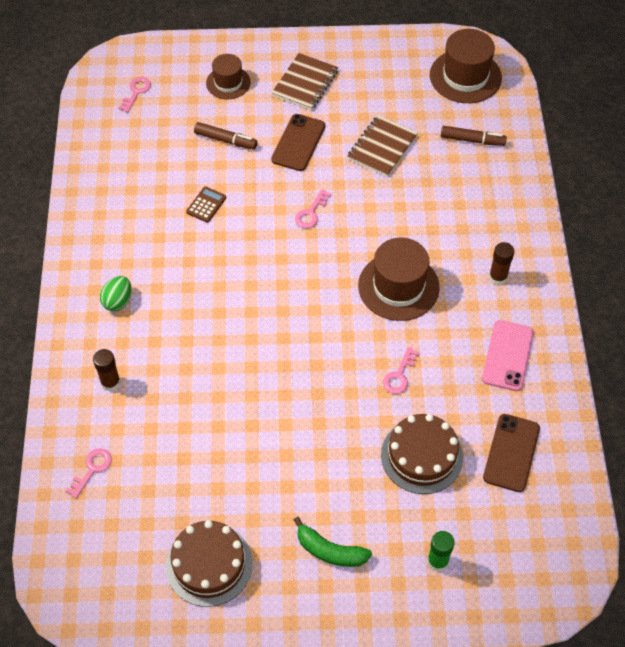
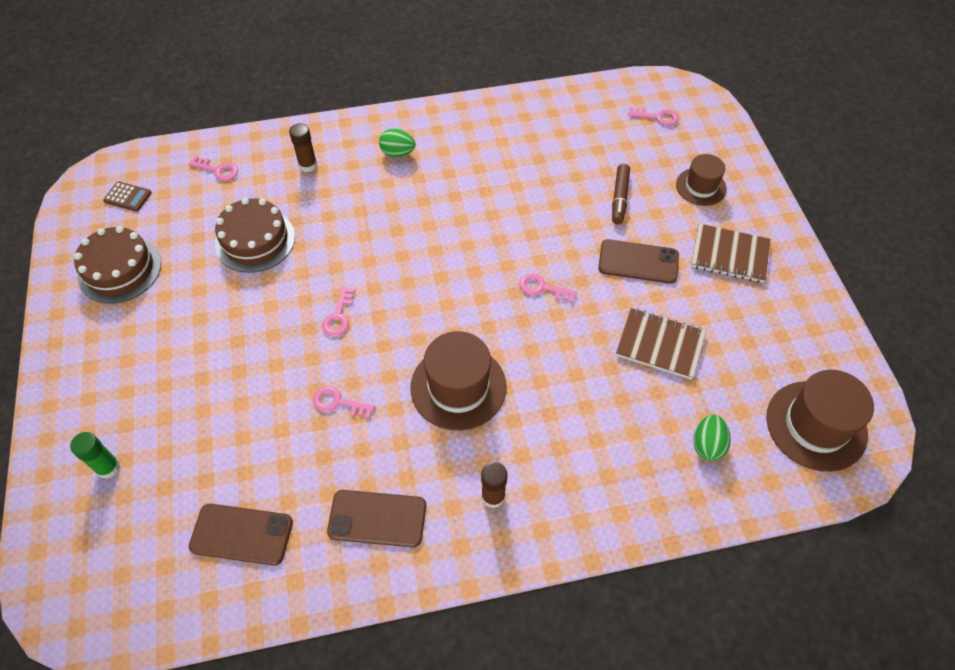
camera: 80 degrees right, 0 degrees up
(206, 205) = (528, 197): brown calculator -> brown calculator (128, 197)
(309, 368) = (338, 316): none -> pink key
(330, 551) = (127, 365): green banana -> none
(422, 456) = (236, 437): brown cake -> brown cake (255, 240)
(472, 140) = (707, 445): brown marker -> green egg
(507, 356) = (377, 518): pink phone -> brown phone

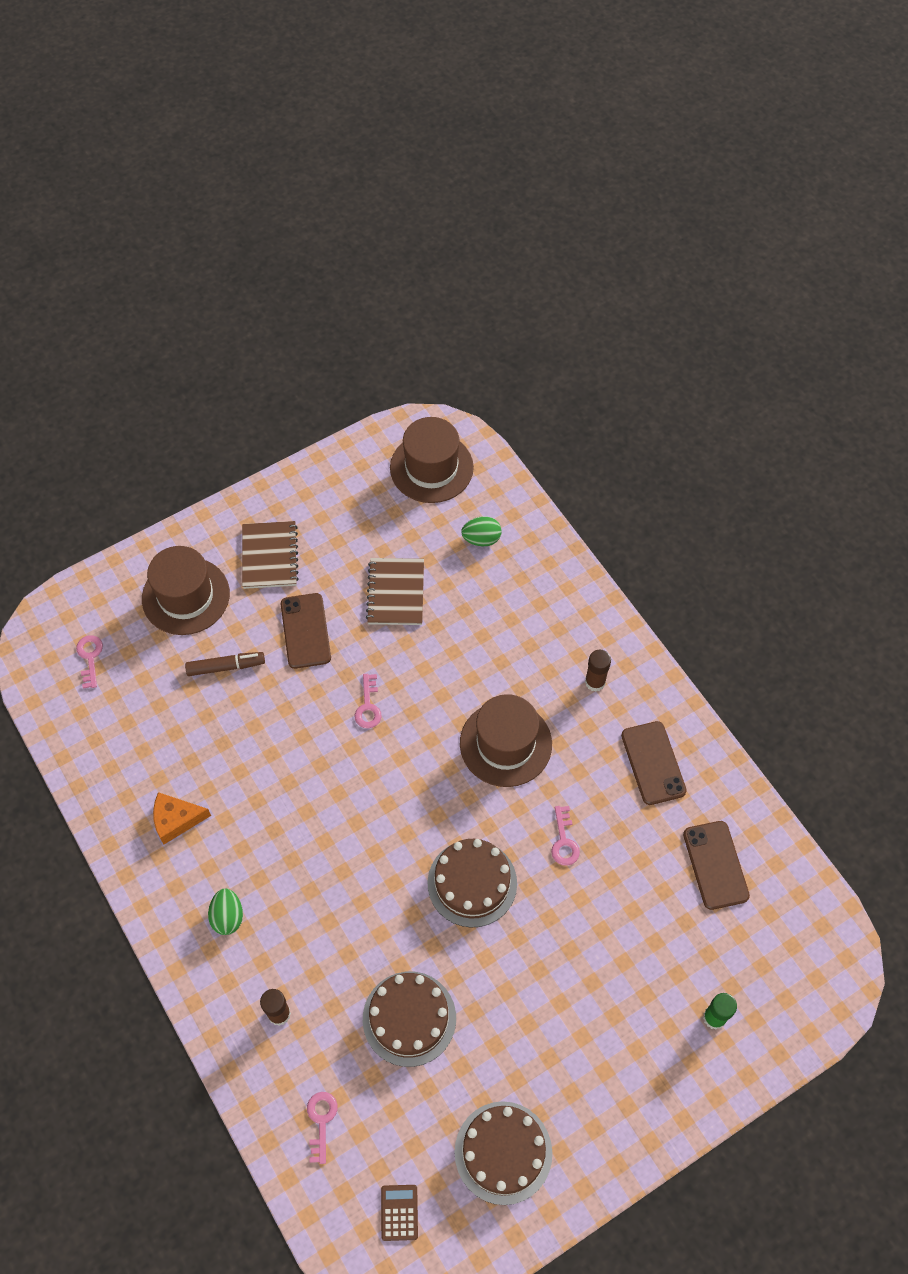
camera: 110 degrees left, 5 degrees up
(338, 316) = (472, 883): pink key -> brown cake
(491, 140) = (176, 820): none -> orange cheese
(701, 187) = (186, 596): brown hat -> brown hat, size x1.63

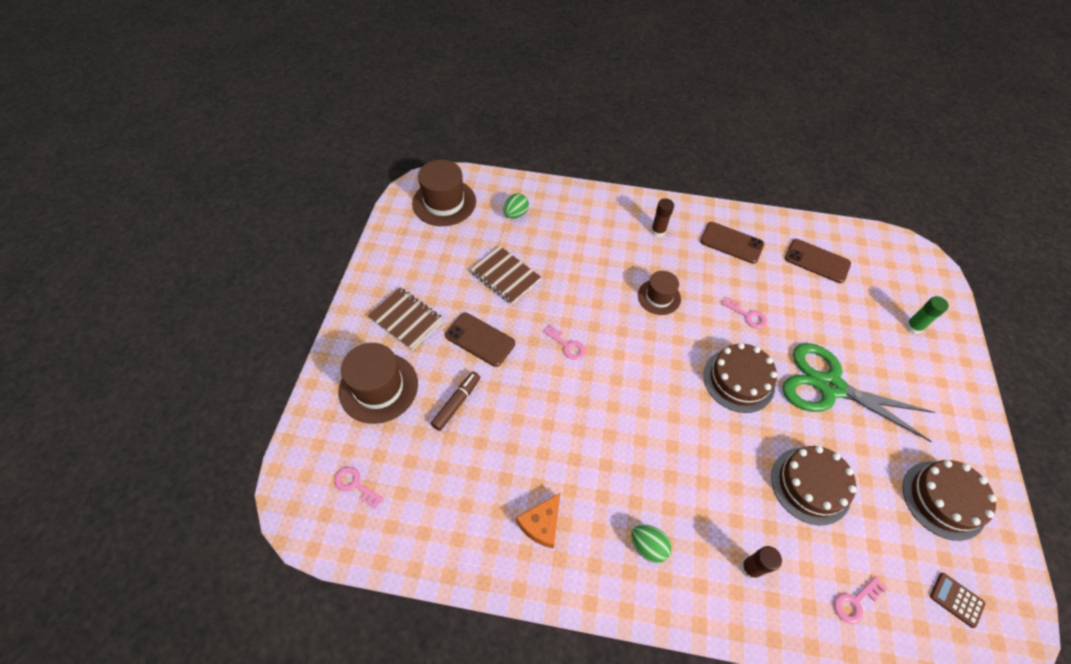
camera: 50 degrees left, 5 degrees down
(321, 1121) = (855, 602): pink key -> pink key turned 75 degrees counterclockwise
(505, 744) = (659, 297): brown hat -> brown hat, size x0.61
(545, 973) = (830, 386): none -> green scissors

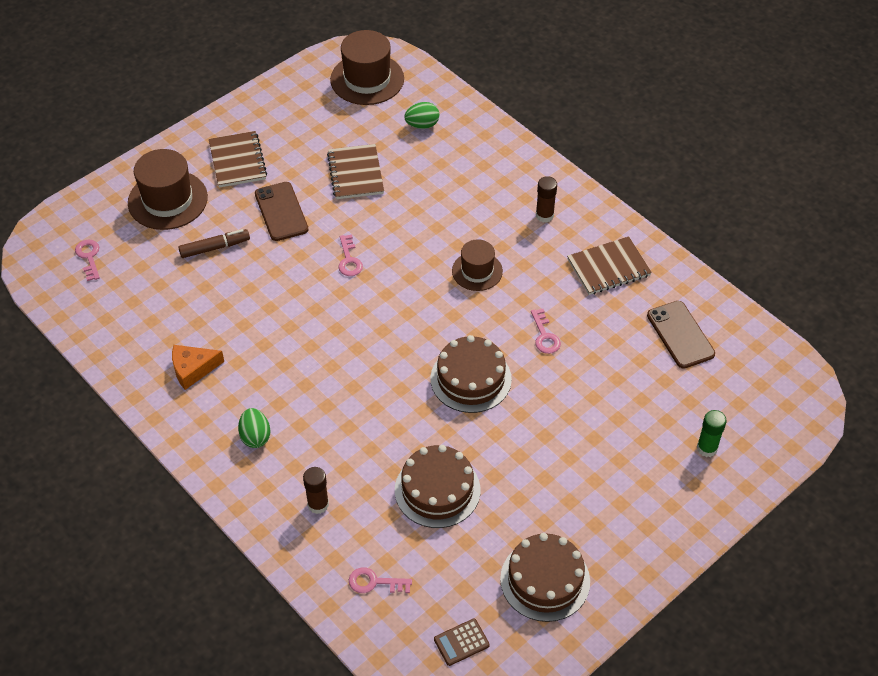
camera: 40 degrees right, 5 degrees down
(731, 243) = (608, 267): brown phone -> brown notebook
(830, 386) = (551, 437): green scissors -> none
(956, 600) = (461, 642): brown calculator -> brown calculator turned 105 degrees counterclockwise

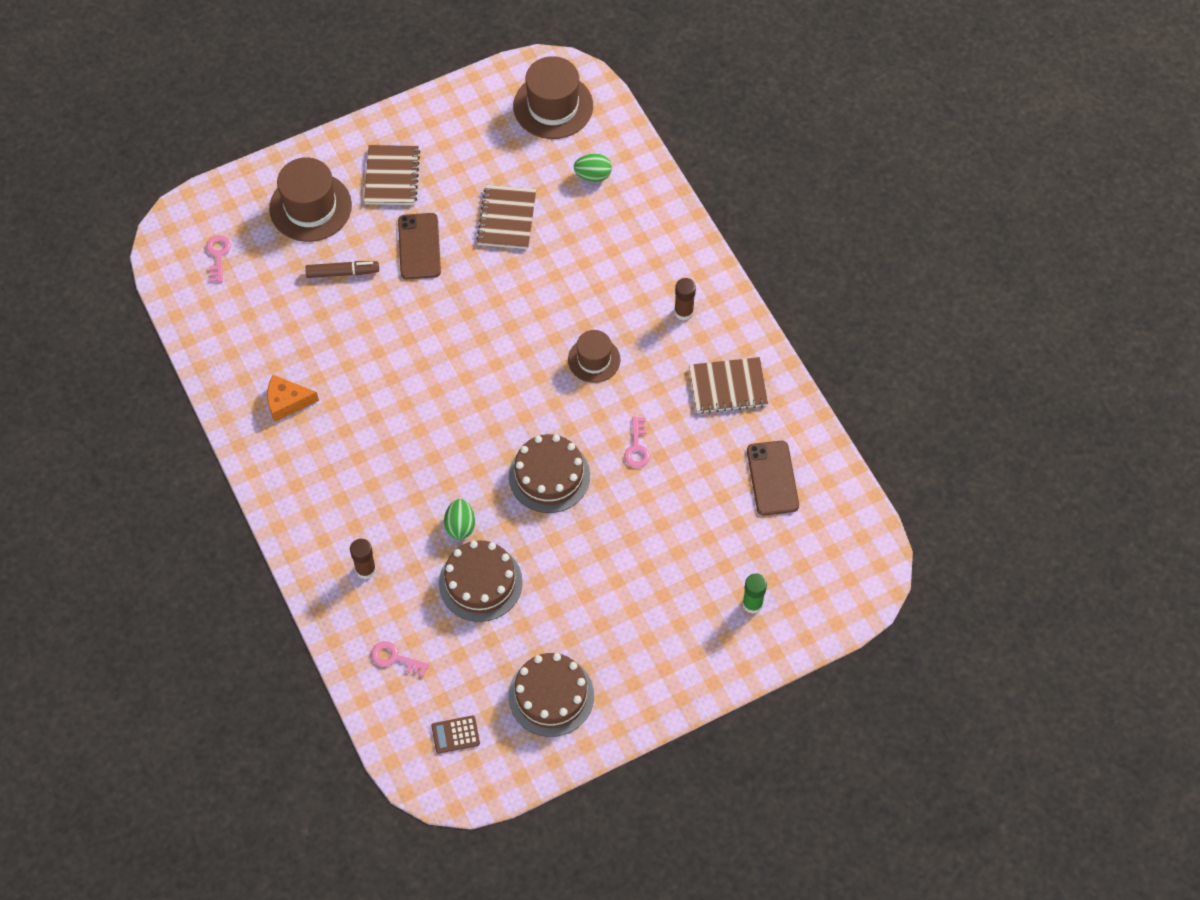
camera: 15 degrees right, 10 degrees up
(255, 436) = (327, 486): green egg -> green egg (460, 526)
(349, 260) = (470, 317): pink key -> none

